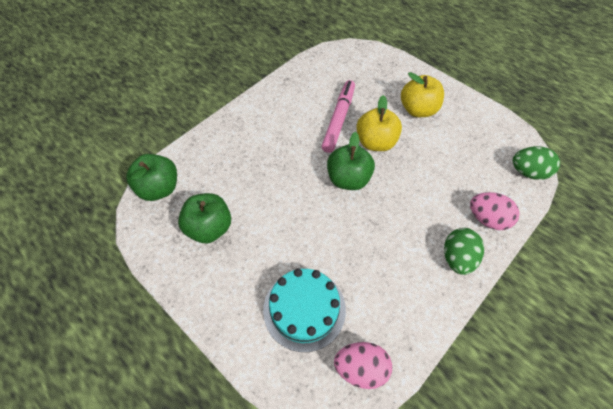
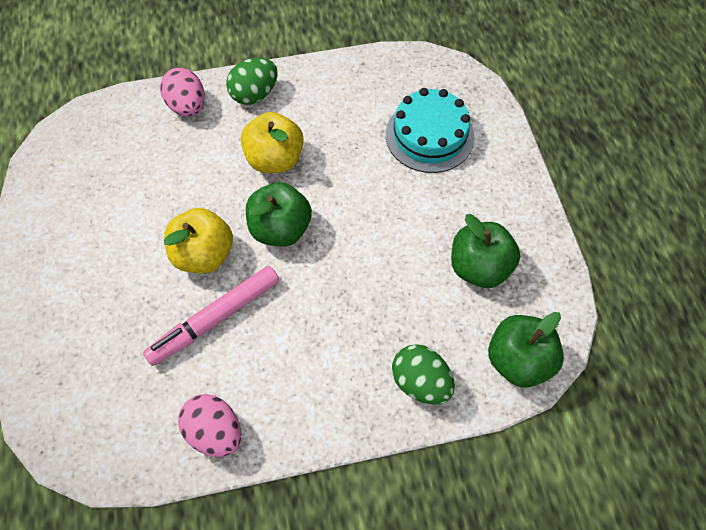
camera: 145 degrees left, 5 degrees up
(361, 368) = (414, 73): pink egg -> pink egg (215, 431)
(418, 110) = (104, 266): yellow apple -> yellow apple (275, 159)
(528, 172) = (90, 120): green egg -> green egg (420, 382)

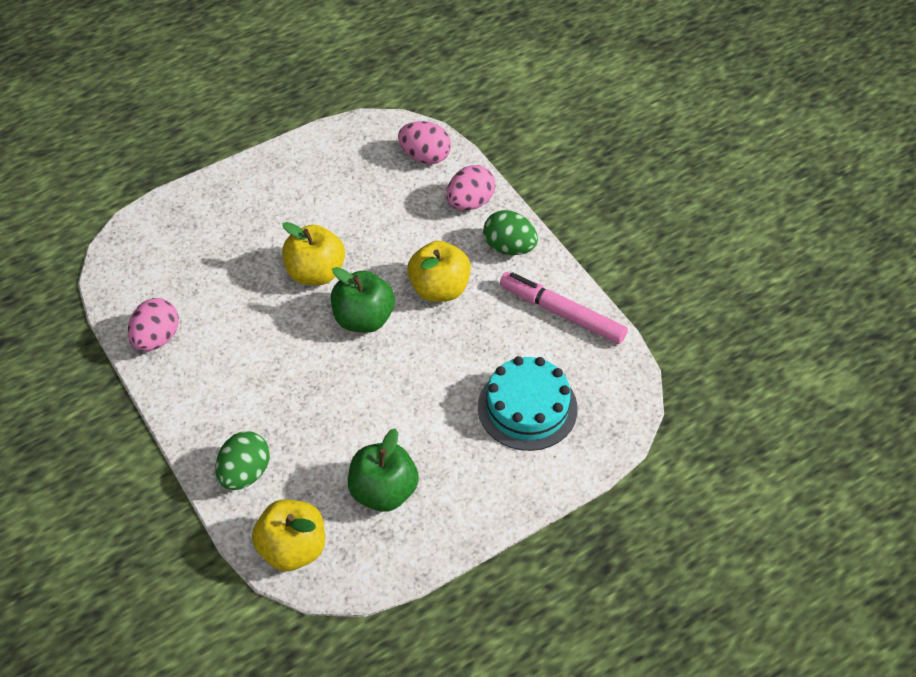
camera: 70 degrees right, 10 degrees down
(110, 123) = (425, 156): none -> pink egg
(215, 318) = (256, 303): pink marker -> pink marker (562, 313)
(518, 360) = (292, 549): green apple -> yellow apple

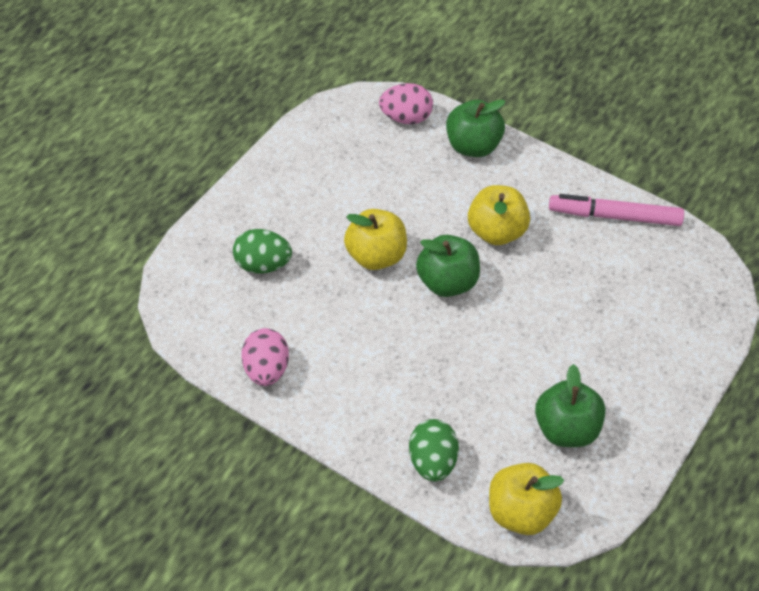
camera: 25 degrees left, 0 degrees up
(470, 203) = (473, 146): pink egg -> green apple
(509, 247) = (533, 174): green egg -> green egg (263, 265)
(527, 407) = (639, 308): turquoise cake -> none

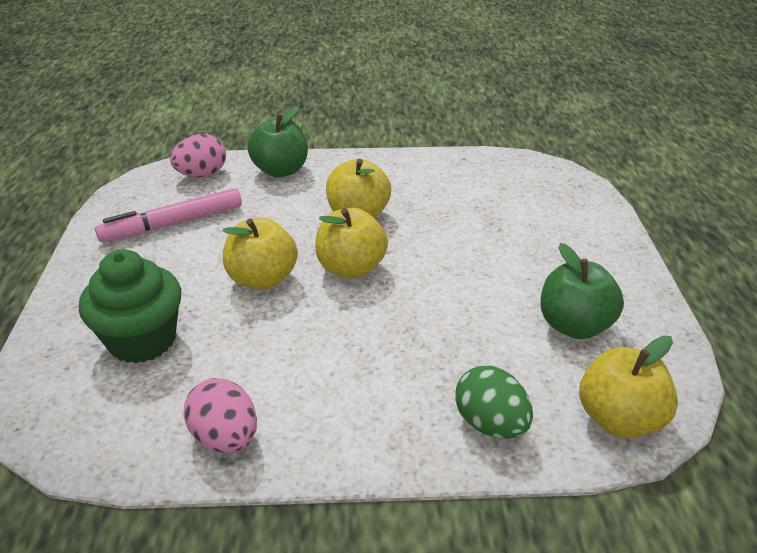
camera: 35 degrees left, 15 degrees down
(263, 265) = (142, 340): green egg -> green cupcake
(447, 282) = (351, 268): green apple -> yellow apple
(614, 216) = (441, 168): pink marker -> pink marker (173, 224)

